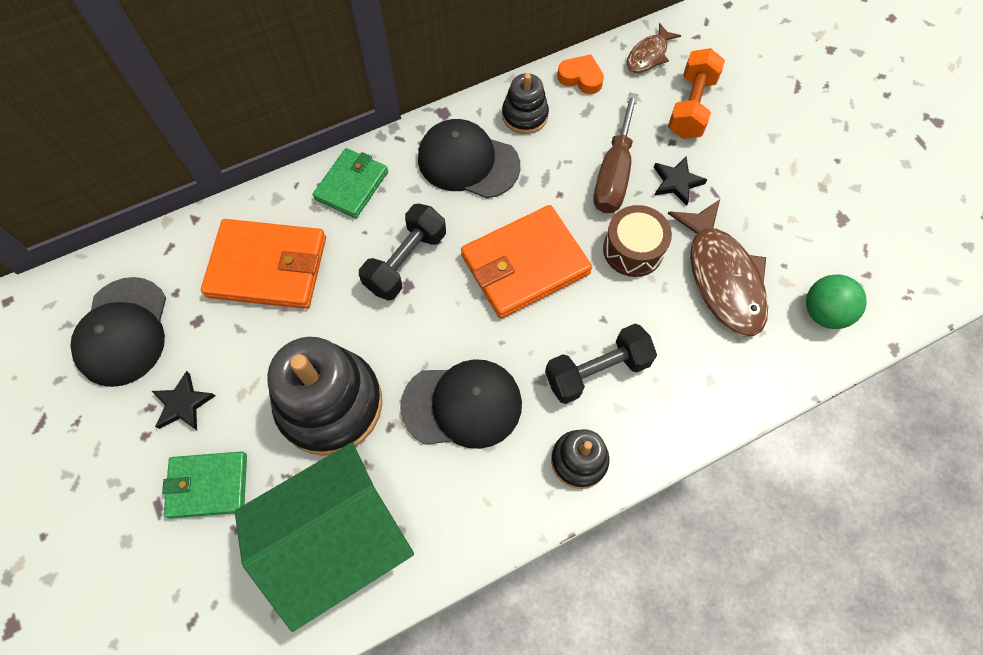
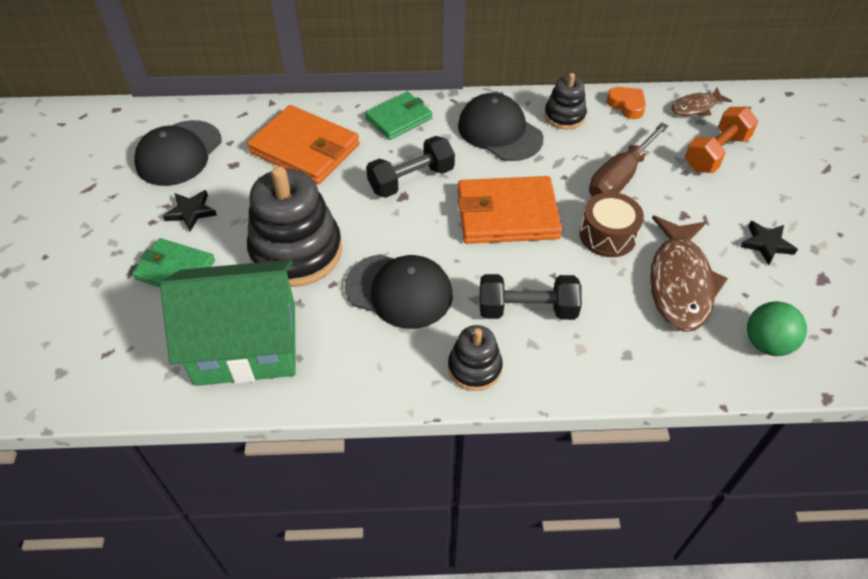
camera: 25 degrees right, 15 degrees down
(676, 182) = (673, 201): black star -> black star (766, 244)

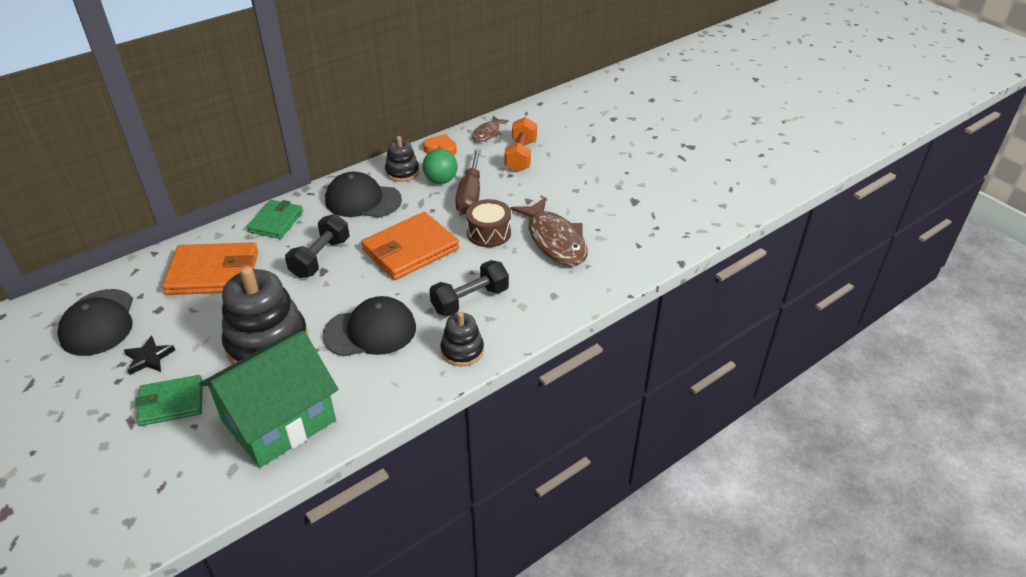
camera: 35 degrees left, 10 degrees down
(766, 244) = (589, 196): black star -> none
(766, 343) = (629, 250): green ball -> green ball (441, 180)

